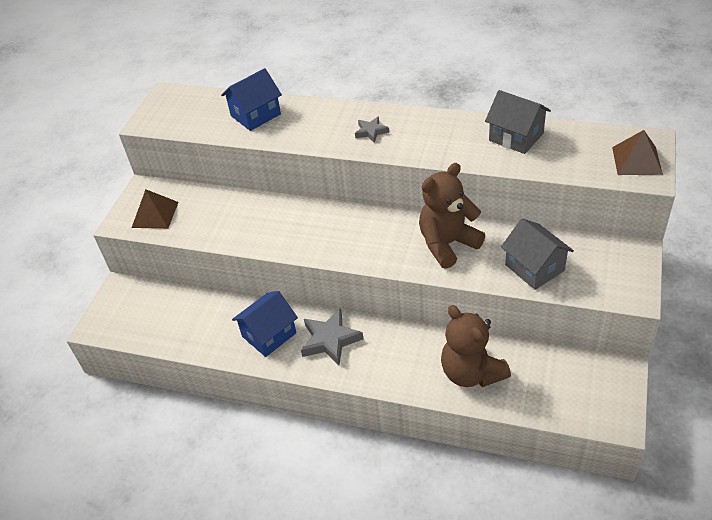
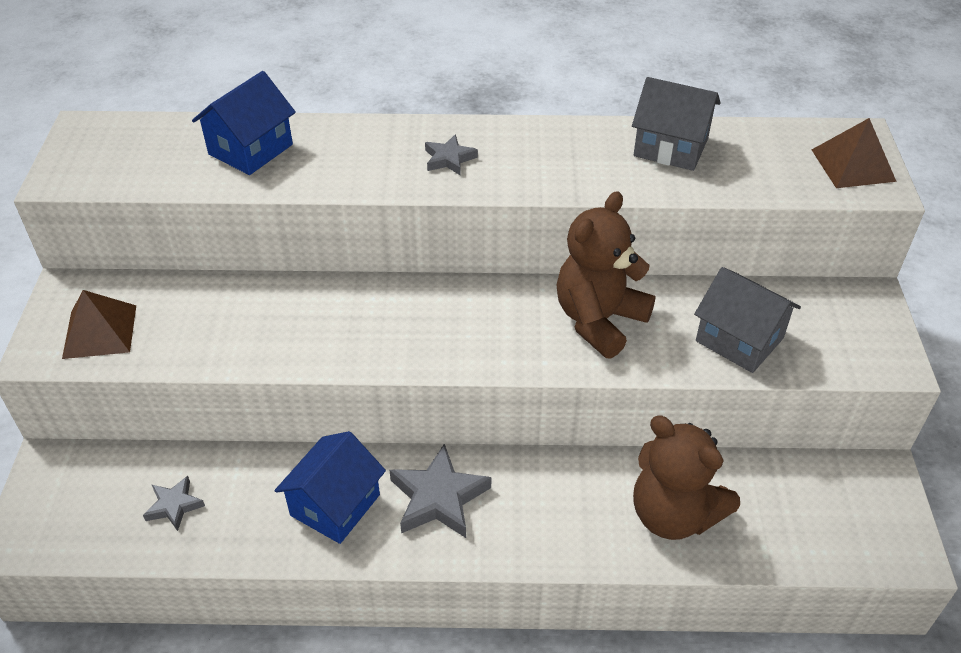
camera: 20 degrees left, 0 degrees up
(180, 321) = (174, 505): none -> grey star

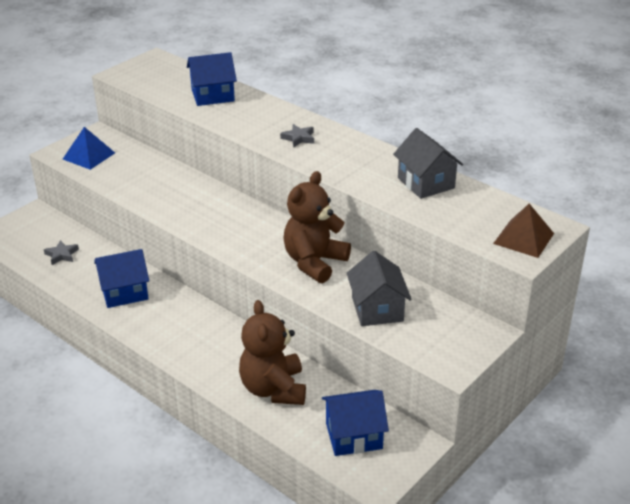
camera: 40 degrees right, 10 degrees down
(100, 331) = (89, 156): brown pyramid -> blue pyramid
(438, 498) = (172, 316): grey star -> none
(599, 320) = (314, 262): brown teddy bear -> brown teddy bear turned 45 degrees counterclockwise
(819, 512) = (353, 436): none -> blue house

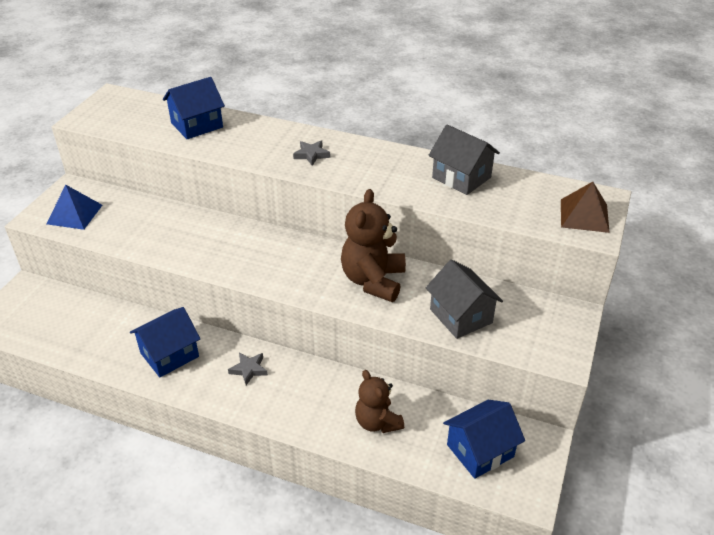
camera: 20 degrees left, 5 degrees up
(62, 255) = (79, 329): grey star -> grey star (249, 369)
(273, 389) = (377, 422): brown teddy bear -> brown teddy bear, size x0.66

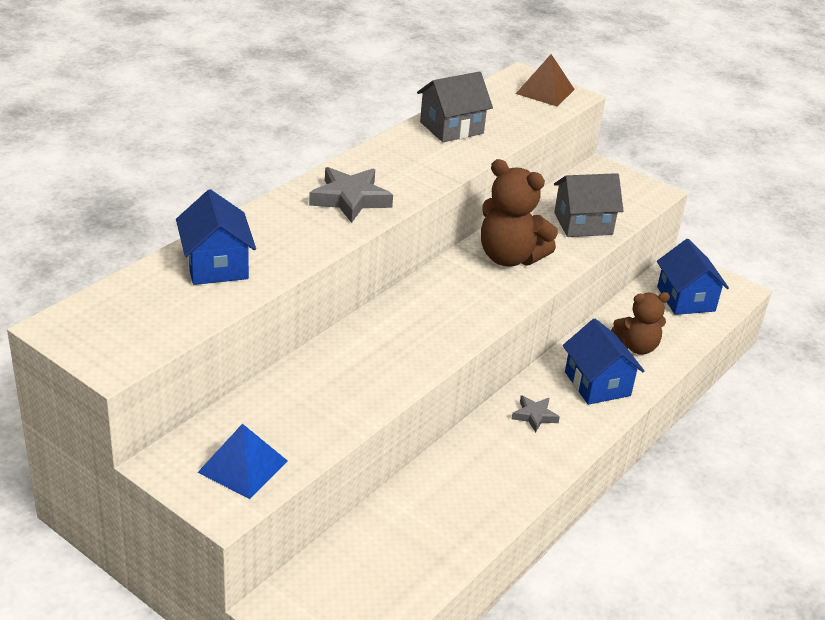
camera: 75 degrees left, 5 degrees down
(169, 355) = (485, 475): blue house -> blue house (597, 384)
(311, 155) = (350, 199): grey star -> grey star, size x1.77

